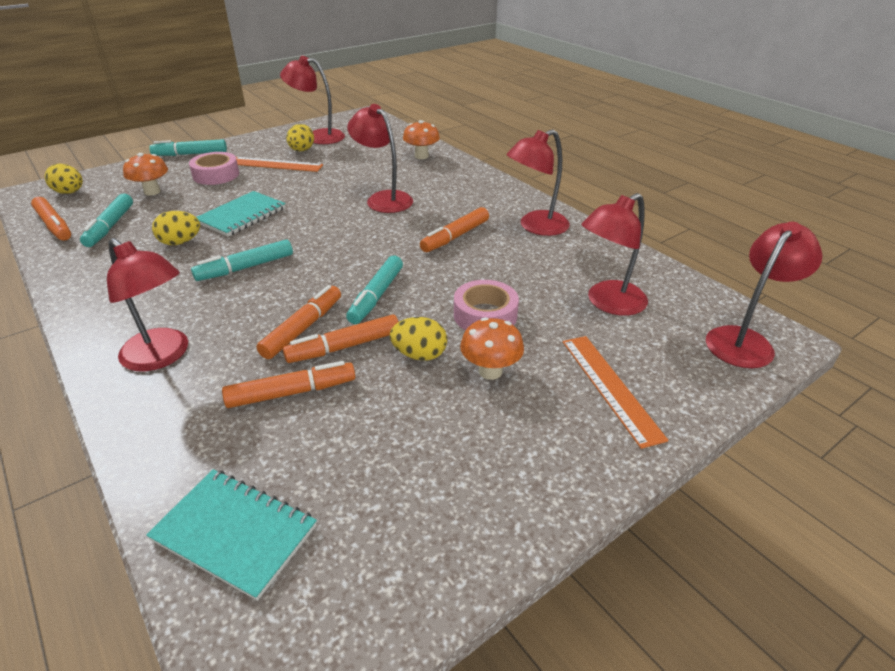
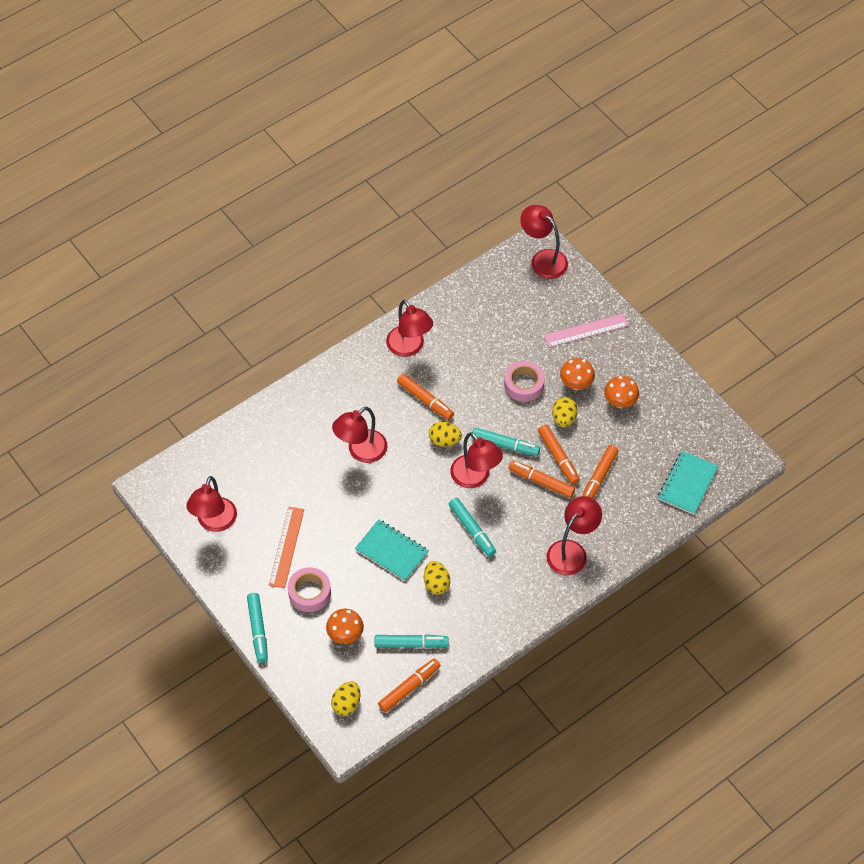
camera: 90 degrees left, 20 degrees up
(291, 392) = (598, 478): orange marker -> orange marker turned 135 degrees counterclockwise
(301, 150) = (252, 531): yellow egg -> yellow egg (444, 440)
(421, 156) = (270, 427): orange mushroom -> orange mushroom (620, 402)
(608, 303) = (508, 318): red lamp -> red lamp (475, 478)
(610, 387) = (586, 330): orange ruler -> pink ruler

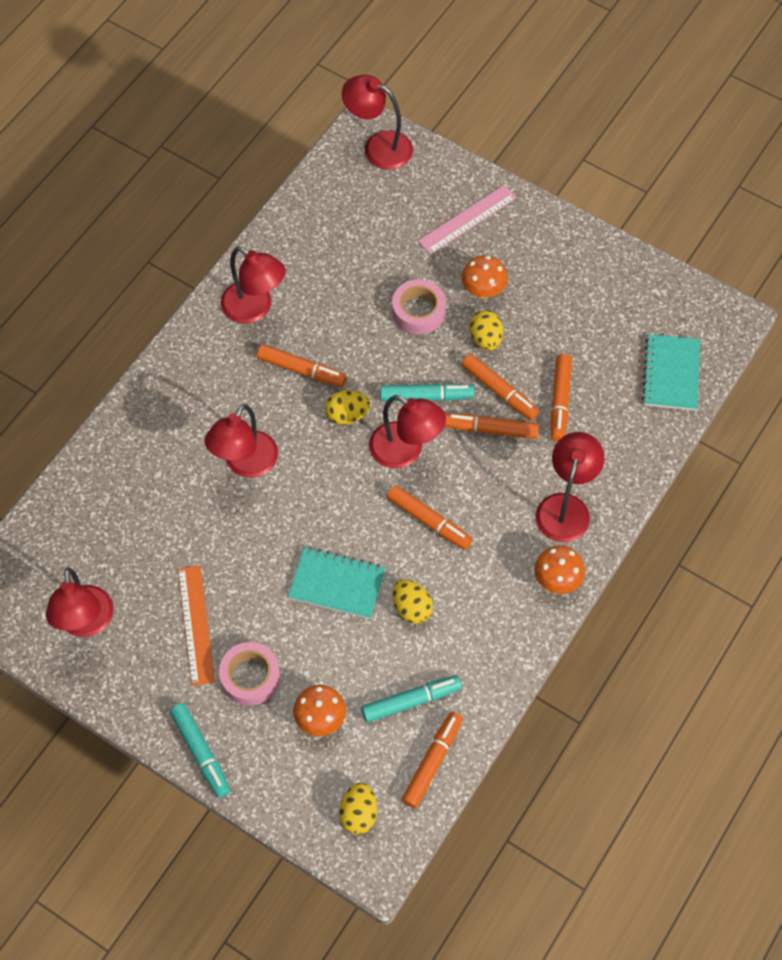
camera: 20 degrees left, 5 degrees up
(472, 530) = (429, 521): turquoise marker -> orange marker
(620, 402) = (546, 296): orange mushroom -> orange mushroom (557, 580)

